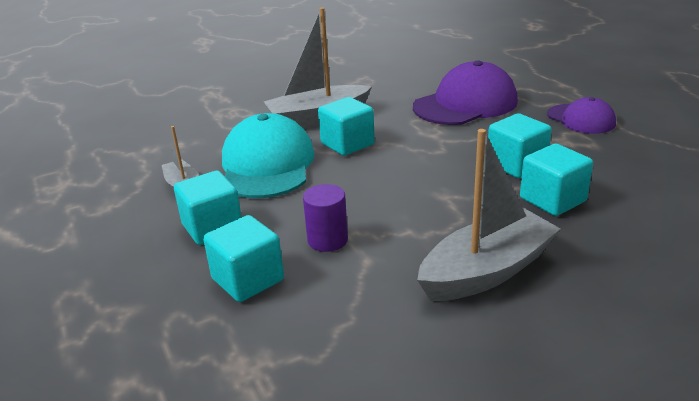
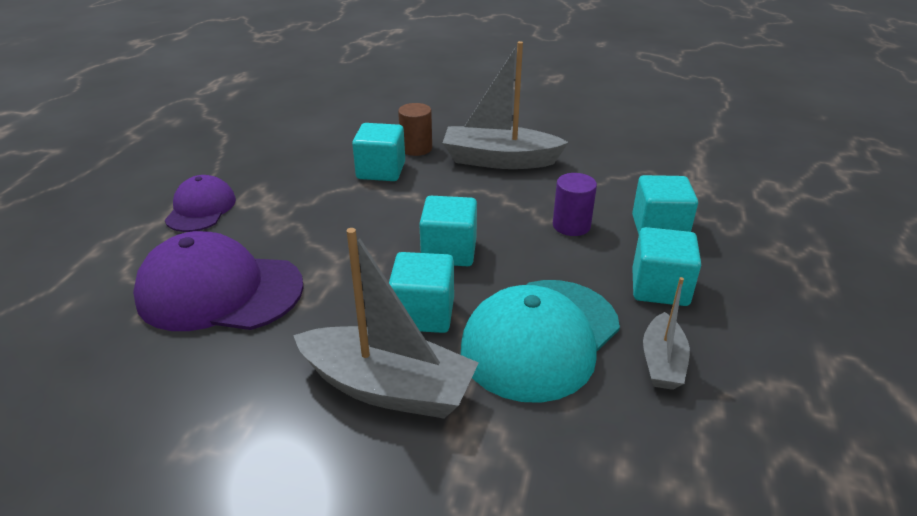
camera: 140 degrees left, 5 degrees up
(516, 165) = (342, 203): turquoise cube -> turquoise cube (449, 251)
(580, 237) = (416, 148): none -> brown cylinder

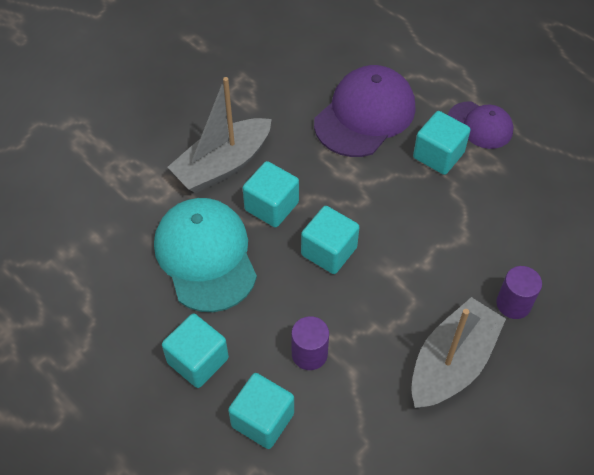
camera: 120 degrees right, 20 degrees up
(381, 171) = (481, 258): turquoise cube -> turquoise cube (438, 155)
(416, 148) = (513, 304): brown cylinder -> purple cylinder
(662, 362) = (138, 308): grey boat -> none

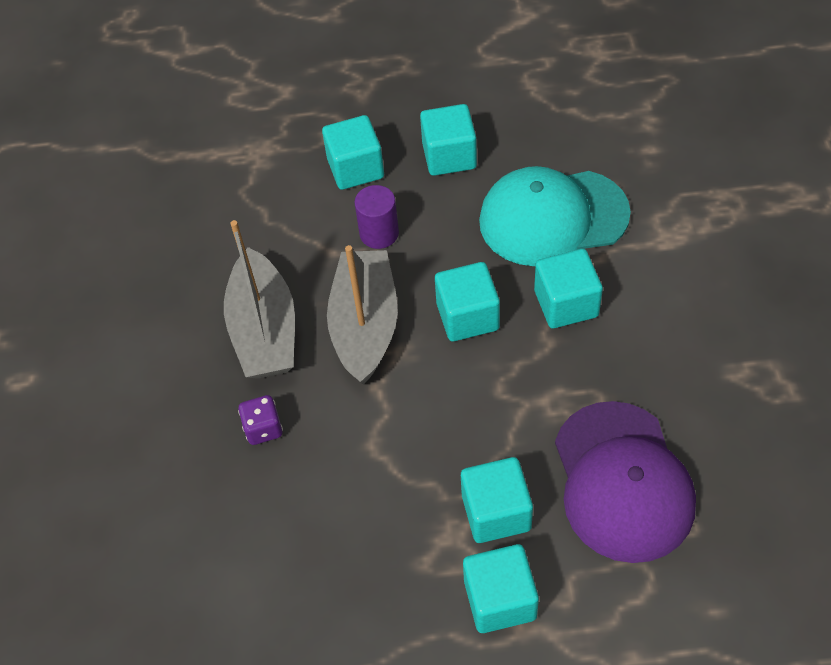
camera: 135 degrees right, 0 degrees up
(205, 256) = (553, 217): turquoise cap -> turquoise cap turned 150 degrees clockwise
(223, 165) = (659, 294): grey boat -> grey boat (365, 325)
(480, 125) = (500, 599): purple cap -> turquoise cube
(513, 304) = (263, 428): purple cylinder -> purple dice

